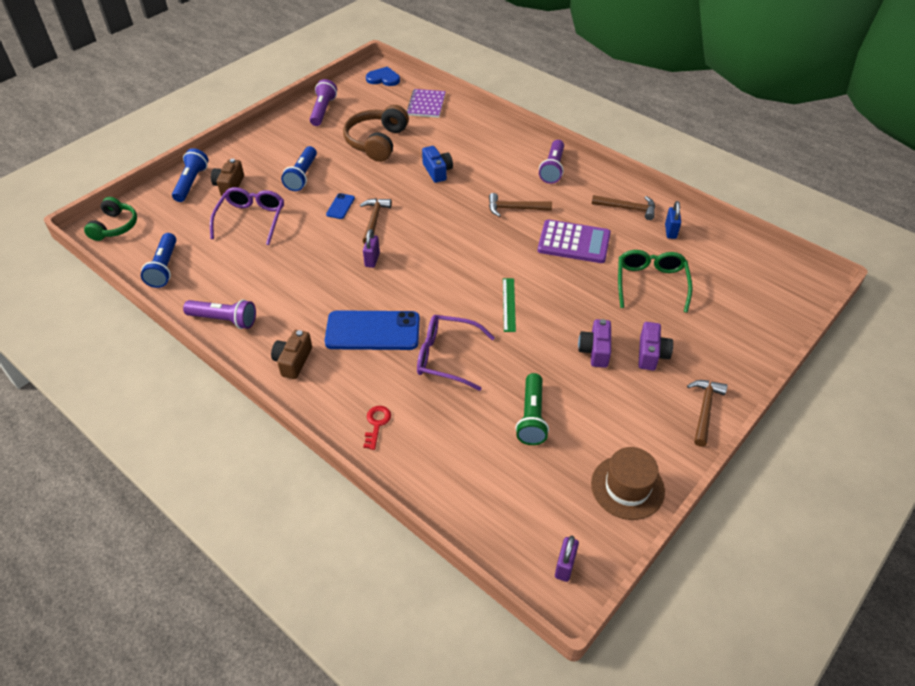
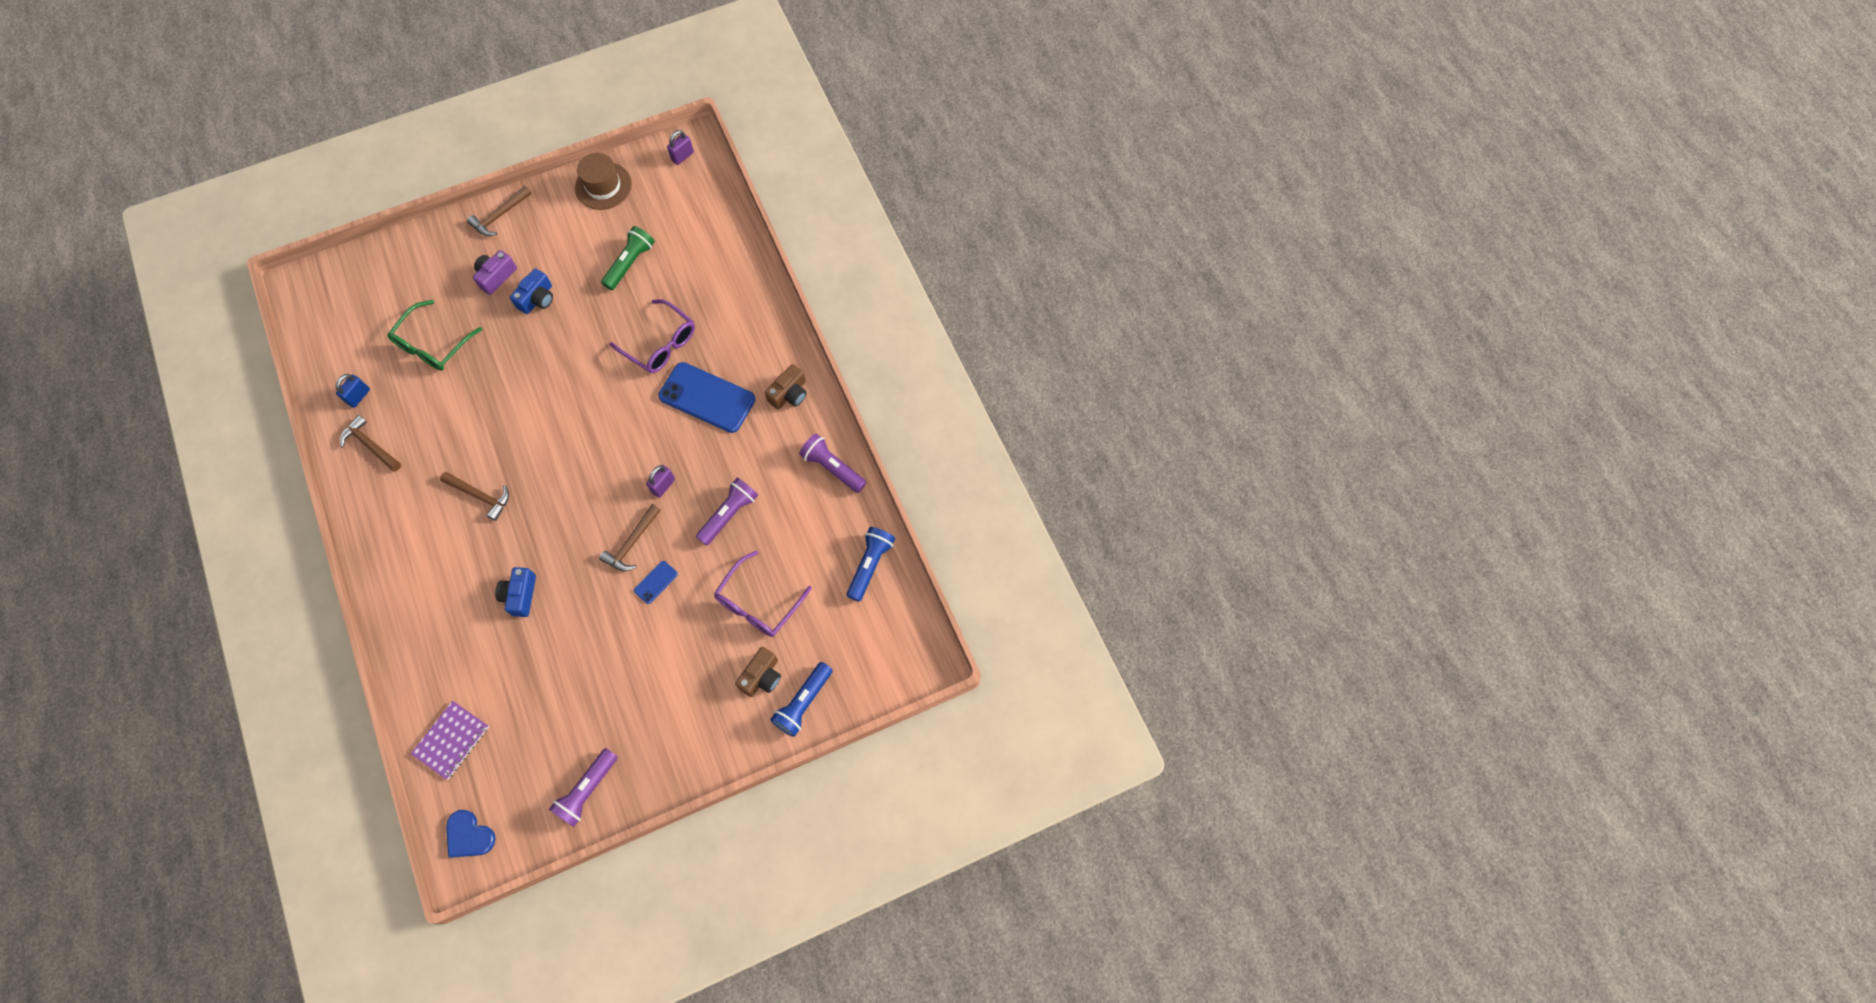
camera: 155 degrees left, 20 degrees up
(115, 226) = (907, 658): green headphones -> none
(302, 176) = (673, 657): blue flashlight -> none
(377, 142) = (556, 685): brown headphones -> none
(377, 424) = (749, 306): red key -> none
(509, 304) = (573, 376): green ruler -> none
(552, 168) = (395, 541): purple flashlight -> purple flashlight (729, 514)
(574, 242) = (459, 423): purple calculator -> none
(595, 350) = (537, 299): purple camera -> blue camera

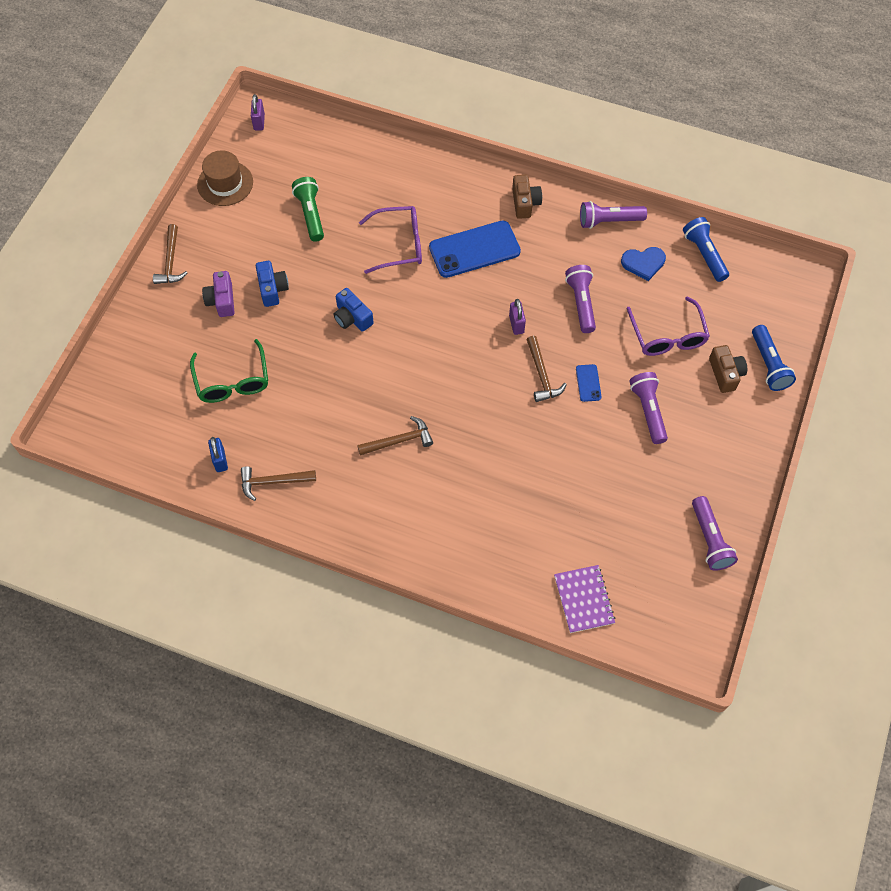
camera: 45 degrees left, 5 degrees down
(469, 835) = (673, 641): blue heart -> blue heart (643, 263)
(520, 595) = (510, 472): blue camera -> blue camera (352, 318)
(670, 647) = (648, 411): none -> purple flashlight

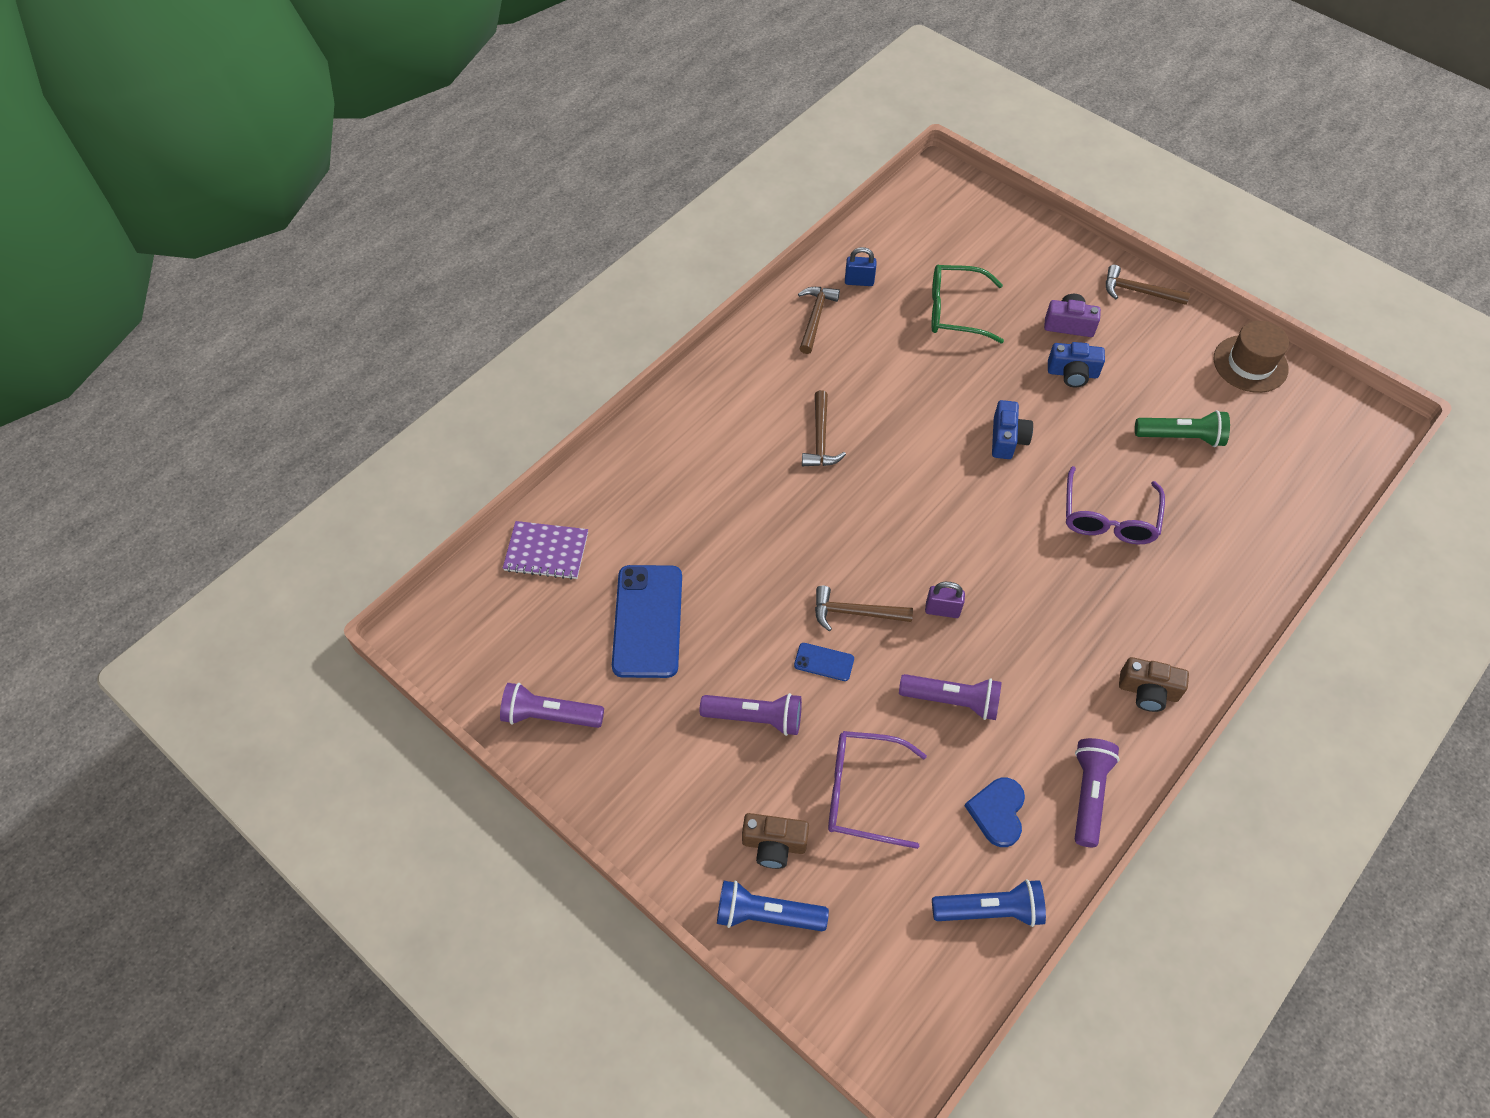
camera: 110 degrees right, 5 degrees down
(259, 122) = (1352, 420): purple padlock -> none
(352, 318) = (1007, 439): blue camera -> blue camera turned 120 degrees clockwise
(474, 249) = (1079, 601): blue phone -> blue phone (648, 621)

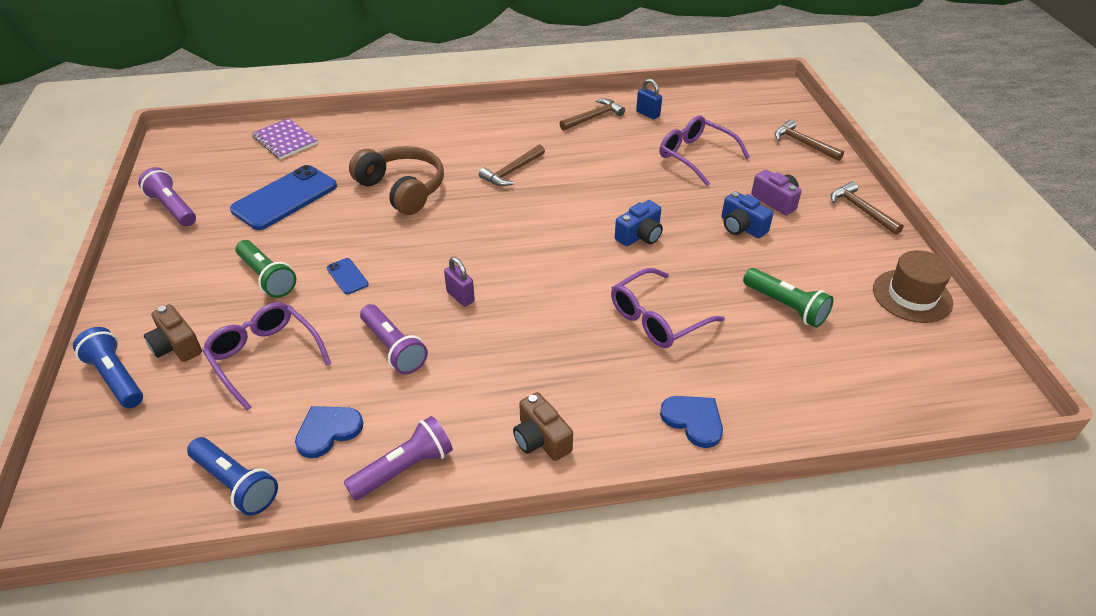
camera: 40 degrees right, 15 degrees down
(747, 530) = (402, 189): none -> brown headphones
(755, 718) = (267, 277): purple flashlight -> green flashlight
(855, 613) = (403, 264): brown hammer -> brown hammer (803, 143)
(955, 311) = (695, 156): green glasses -> purple glasses
(1224, 593) = (693, 420): none -> blue heart

